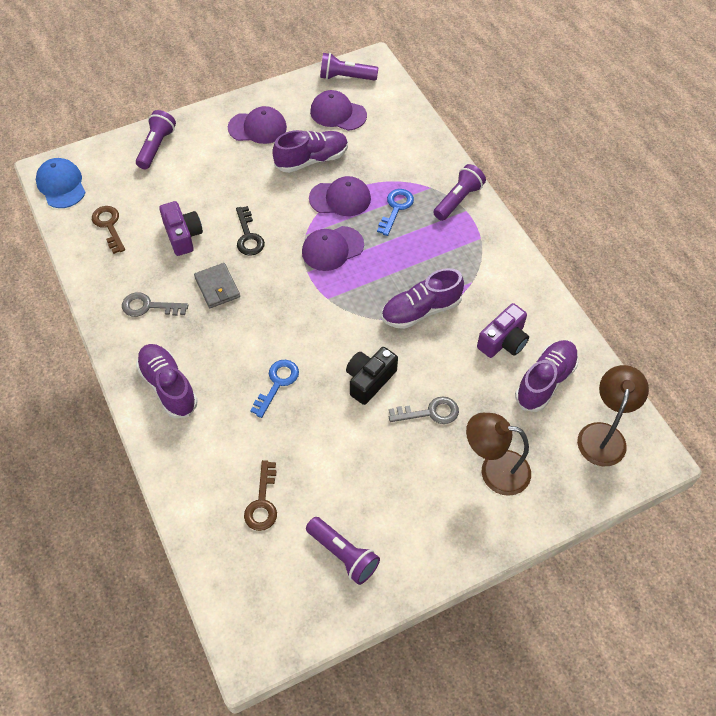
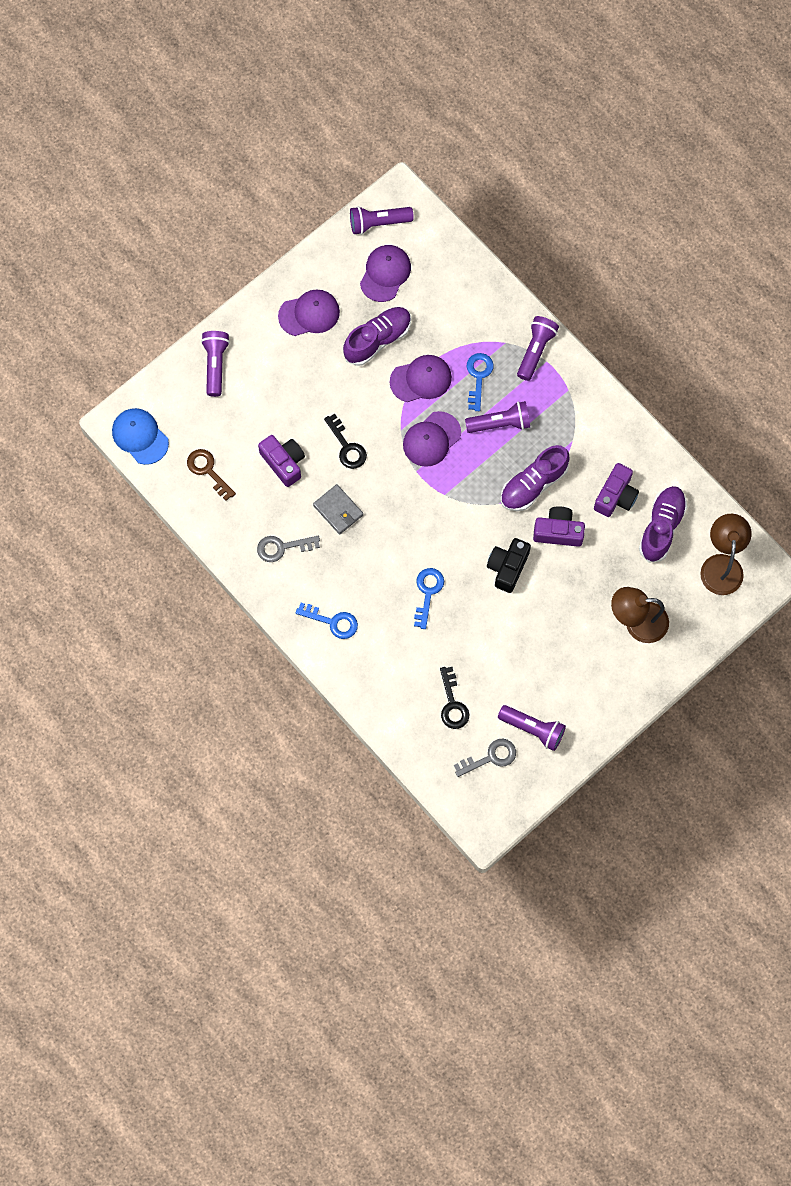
camera: 15 degrees left, 15 degrees up
(168, 386) = (332, 622): purple shoe -> blue key
(262, 503) = (452, 704): brown key -> black key
(338, 113) = (385, 274): purple cap -> purple cap turned 105 degrees clockwise
(404, 251) = (500, 423): none -> purple flashlight
(430, 412) = (569, 584): grey key -> grey key (490, 757)
(433, 359) = (558, 531): none -> purple camera

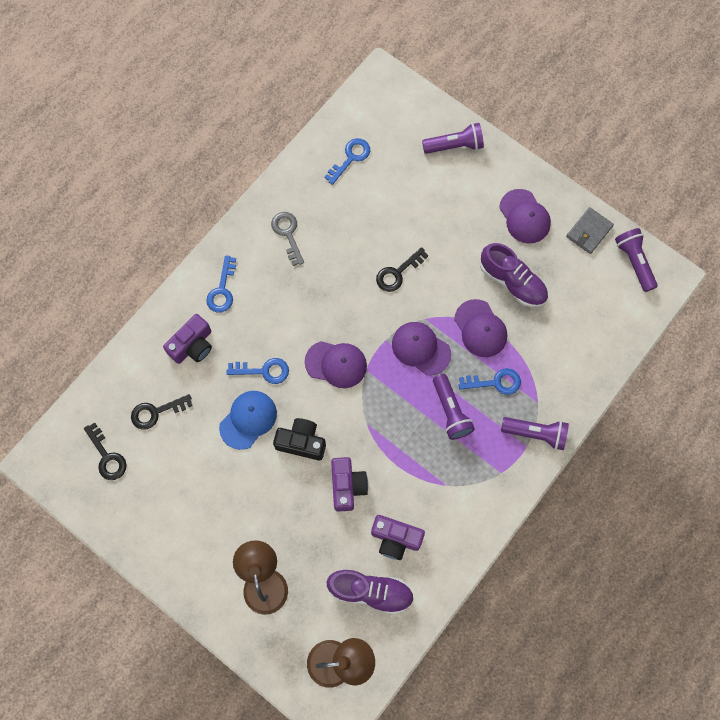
camera: 80 degrees right, 0 degrees up
(140, 436) = (372, 97): blue cap -> blue cap (248, 420)
(208, 471) = (350, 158): brown key -> blue key
(283, 462) = (371, 220): purple camera -> purple camera (192, 345)
(338, 510) = (333, 276): grey wallet -> grey wallet (589, 232)
(385, 274) = (583, 277): purple cap -> purple cap (336, 364)
(490, 757) = (107, 457): grey key -> black key
(533, 484) = (392, 454): purple shoe -> none
(533, 729) = (140, 493): purple flashlight -> none

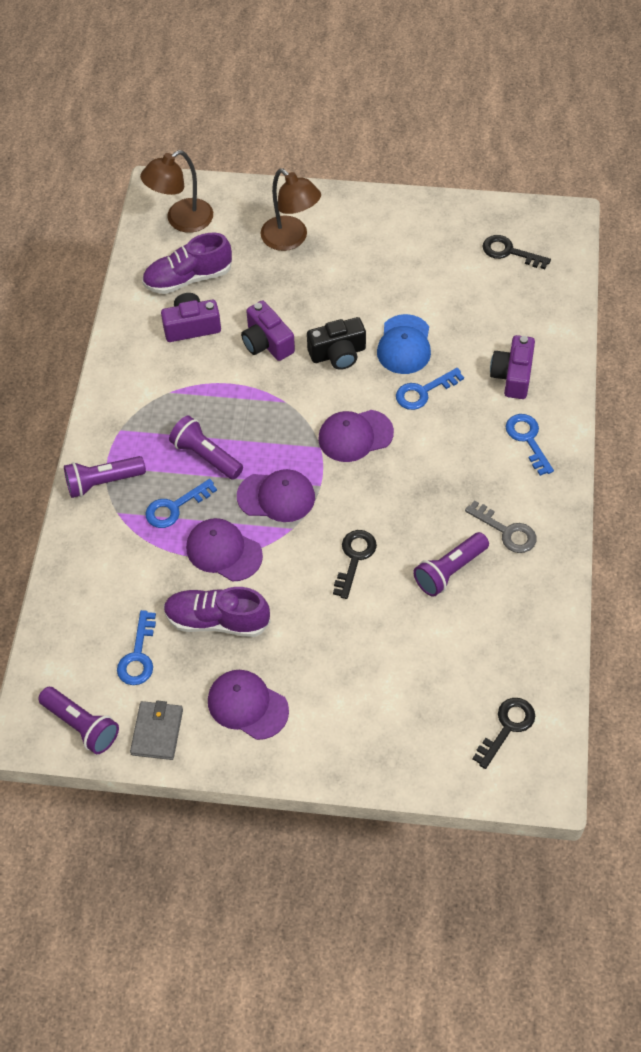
camera: 150 degrees right, 15 degrees down
(156, 412) = (497, 306): black key -> black key (507, 727)
(350, 158) = (503, 656): blue key -> blue key (138, 656)
(454, 146) = (389, 746): purple flashlight -> purple flashlight (449, 571)

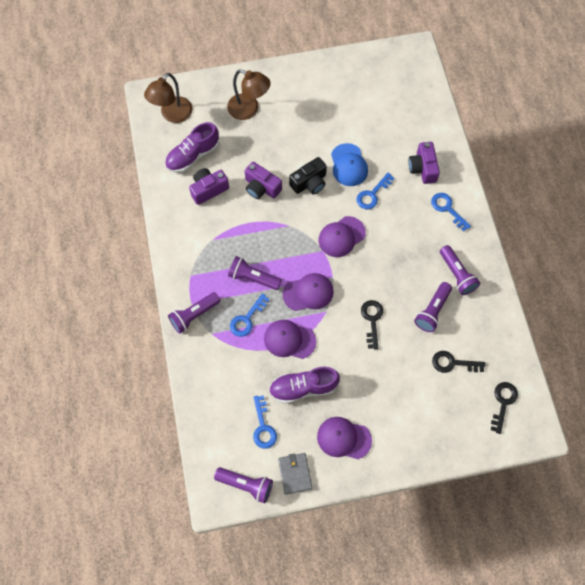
camera: 20 degrees left, 10 degrees up
(506, 531) = (457, 274): grey key -> purple flashlight
(509, 252) = (390, 82): black key -> black key (453, 363)

